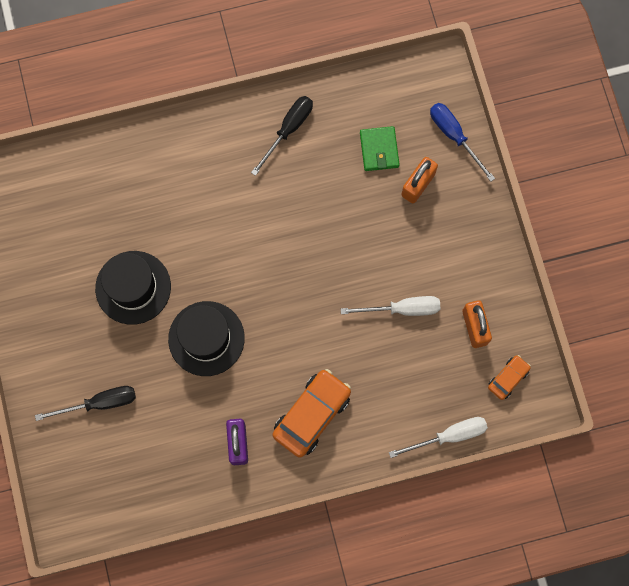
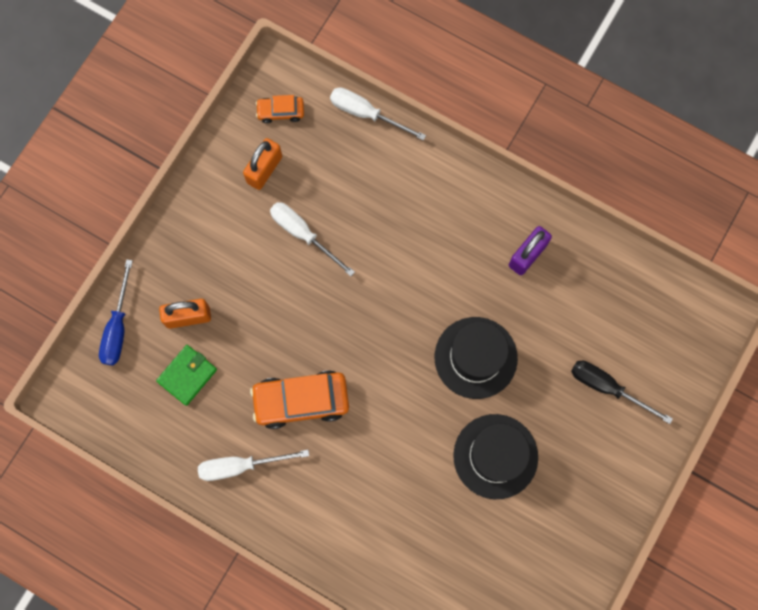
camera: 135 degrees left, 0 degrees up
(288, 130) = (241, 465): black screwdriver -> white screwdriver
(312, 414) = (451, 223): orange car -> orange car (301, 401)

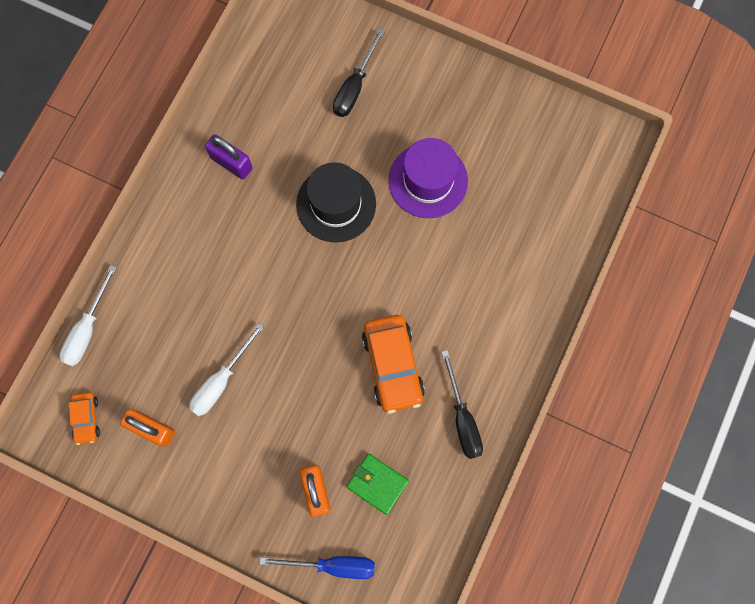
camera: 95 degrees left, 0 degrees up
(241, 465) = (462, 418): white screwdriver -> black screwdriver
(495, 456) = (428, 180): black hat -> purple hat

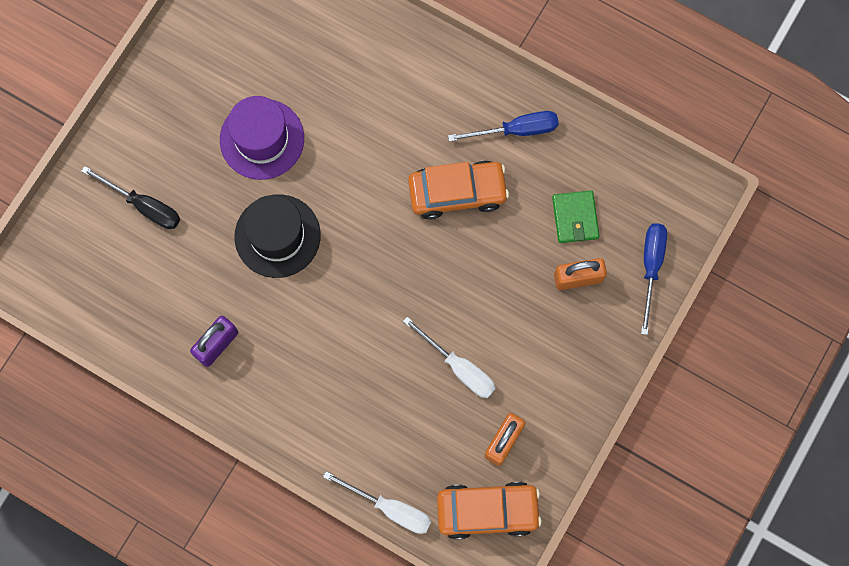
camera: 85 degrees left, 0 degrees up
(86, 418) = (487, 510): orange car -> orange car, size x1.88
(377, 483) = (575, 218): green wallet -> green wallet turned 45 degrees counterclockwise
(462, 418) = (516, 130): black screwdriver -> blue screwdriver

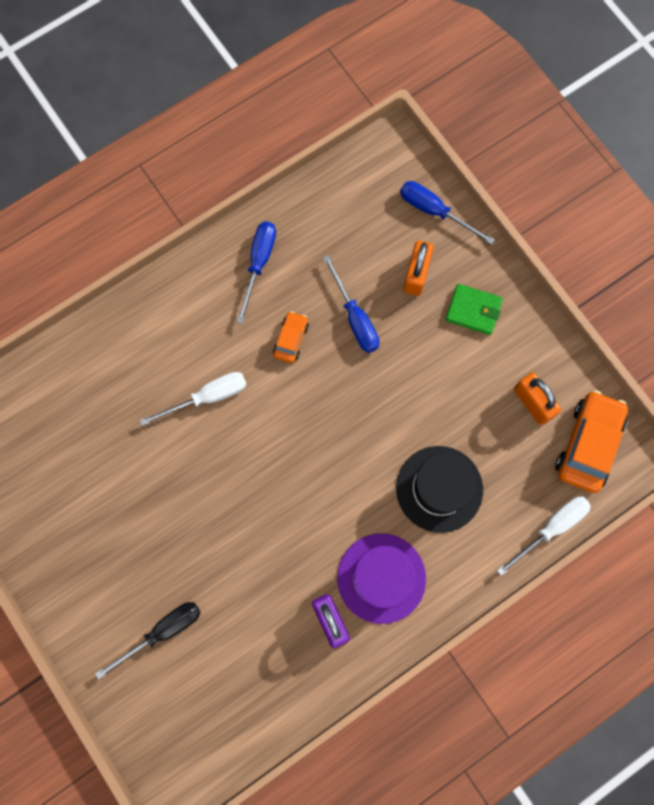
camera: 65 degrees left, 0 degrees up
(262, 139) = (153, 491): purple hat -> purple hat (381, 578)
(277, 236) = (253, 517): black hat -> black hat (439, 489)
(457, 192) = (291, 339): orange car -> orange car, size x0.53
(459, 367) = (450, 410): white screwdriver -> white screwdriver (207, 397)
(506, 240) = (355, 318): none -> blue screwdriver
(575, 218) = (362, 252): green wallet -> green wallet (473, 310)

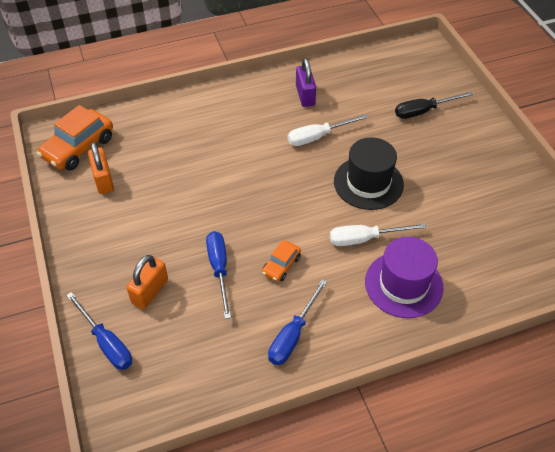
camera: 165 degrees left, 25 degrees down
(381, 578) = (262, 108): purple hat -> purple hat (403, 284)
(439, 489) = (200, 145): black hat -> black hat (368, 183)
(473, 310) = (115, 252): green wallet -> none
(551, 528) = (133, 110): white screwdriver -> white screwdriver (318, 137)

